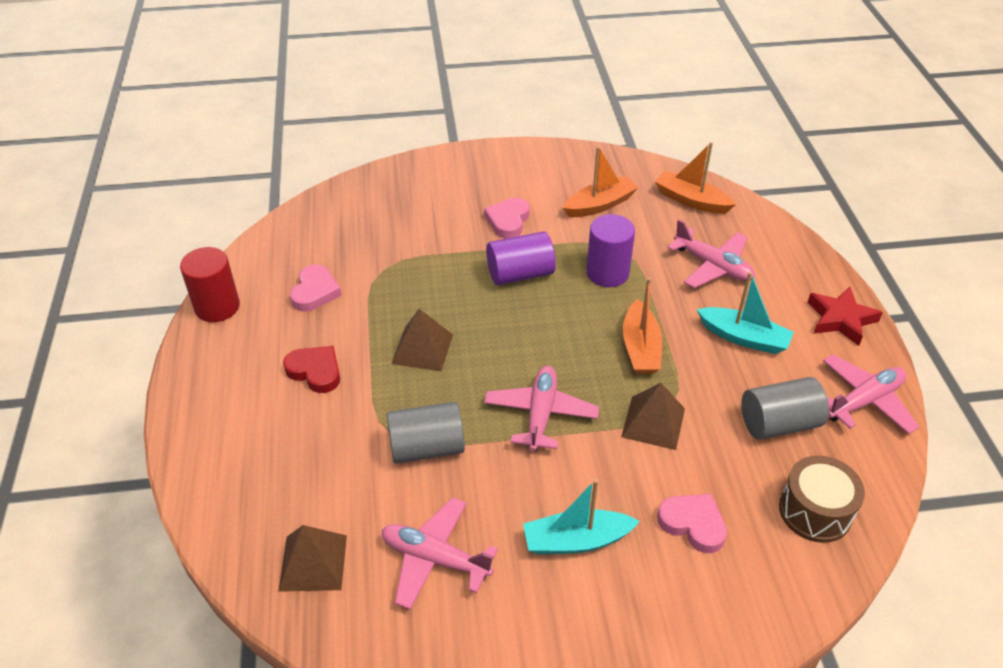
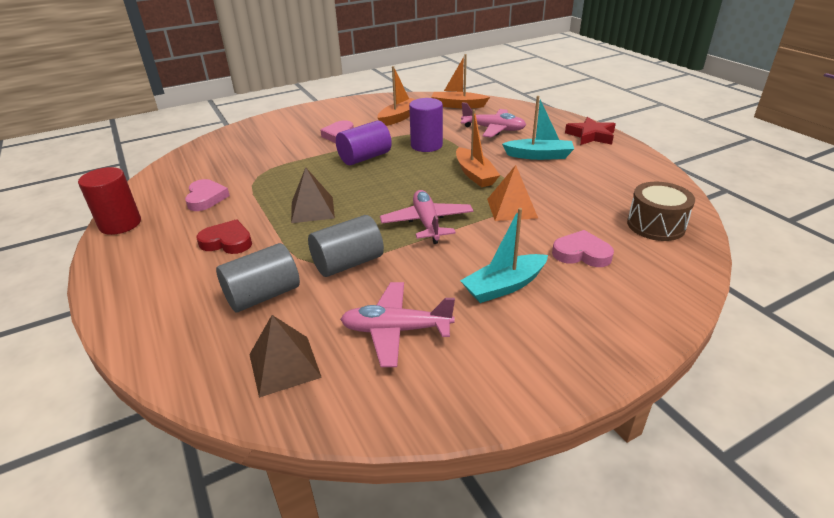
camera: 20 degrees left, 10 degrees down
(653, 422) = (511, 208): brown pyramid -> orange pyramid
(779, 423) = (595, 189): grey cylinder -> grey cylinder (263, 295)
(864, 401) = (637, 167): pink plane -> none

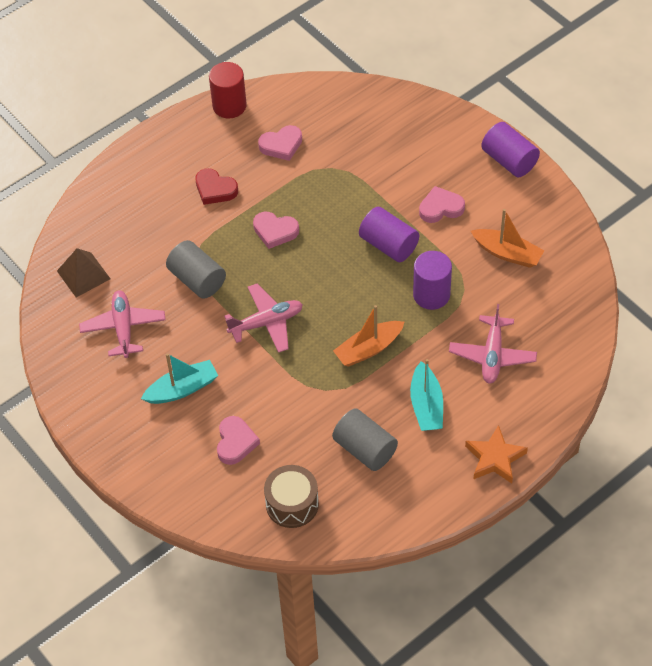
camera: 80 degrees right, 20 degrees up
(227, 242) = (215, 189): red heart -> red heart turned 120 degrees clockwise
(263, 295) = (150, 238): grey cylinder -> grey cylinder (365, 449)
(312, 209) = (275, 231): brown pyramid -> pink heart
(313, 110) = (509, 160): none -> purple cylinder
(458, 105) = (563, 309): orange boat -> none
(504, 286) = (182, 389): turquoise boat -> turquoise boat turned 105 degrees clockwise
(511, 208) = (304, 386): orange pyramid -> none
(591, 136) = (495, 458): red star -> orange star

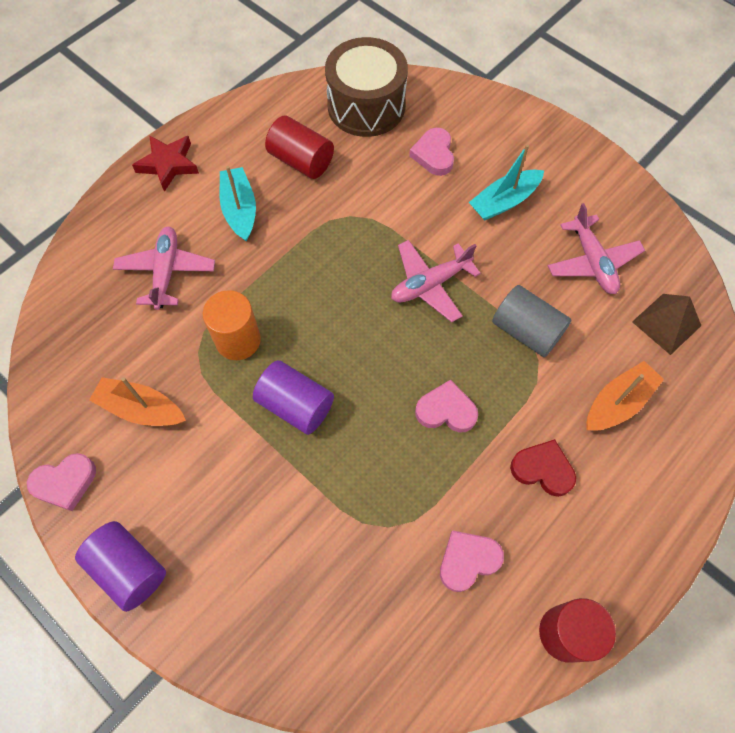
camera: 170 degrees right, 10 degrees up
(292, 504) = (366, 106): brown drum -> brown drum, size x1.52
(365, 449) = (301, 161): grey cylinder -> red cylinder
(368, 349) = (308, 265): orange boat -> orange boat (617, 403)
(431, 295) = (238, 340): purple cylinder -> orange cylinder
(440, 208) = (229, 472): pink heart -> pink heart (65, 482)
(495, 458) = (168, 164): orange star -> red star

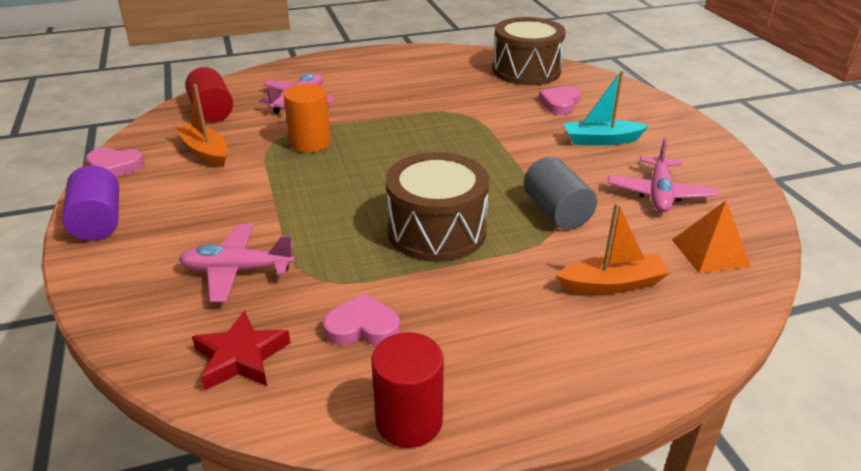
camera: 30 degrees right, 30 degrees down
(168, 164) = (354, 60): red star -> red star (241, 357)
(240, 210) = (380, 89): turquoise boat -> none
(295, 405) = (315, 186): purple cylinder -> none
(301, 161) = (450, 81): red cylinder -> red cylinder (212, 111)
(430, 284) = (492, 162): pink plane -> pink plane (237, 270)
(446, 410) = (437, 231): pink heart -> brown drum
(543, 469) = (494, 298): red heart -> none
(666, 323) = (710, 252): brown pyramid -> orange pyramid

